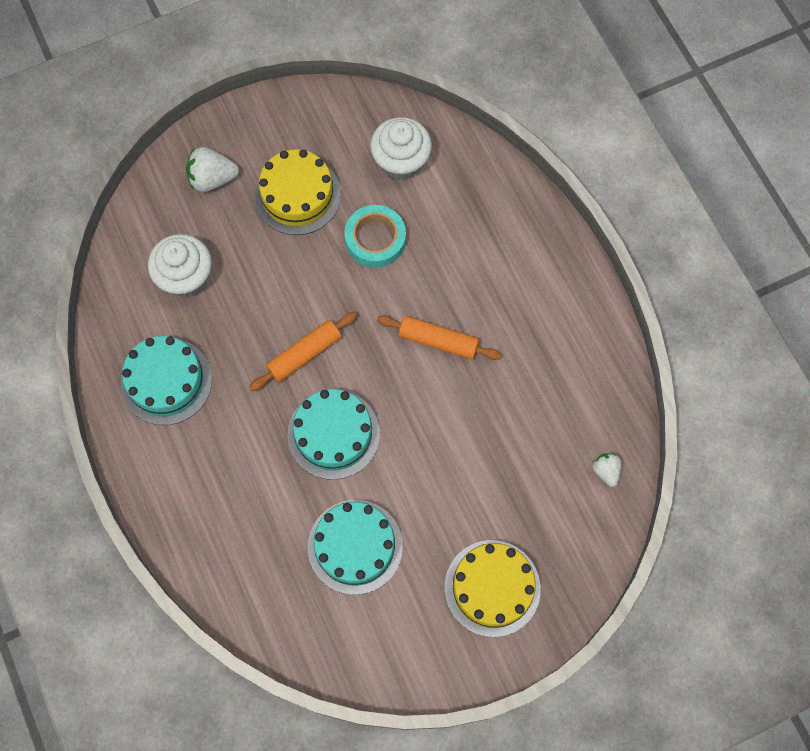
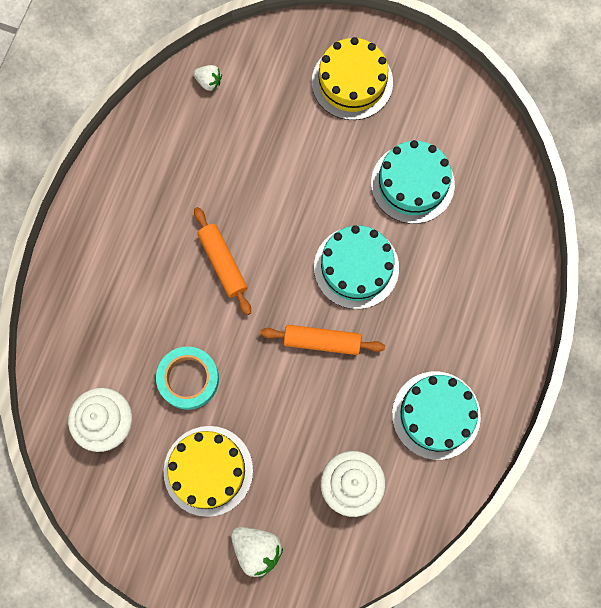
camera: 135 degrees left, 5 degrees up
(606, 471) = (209, 82): white strawberry -> white strawberry turned 90 degrees counterclockwise

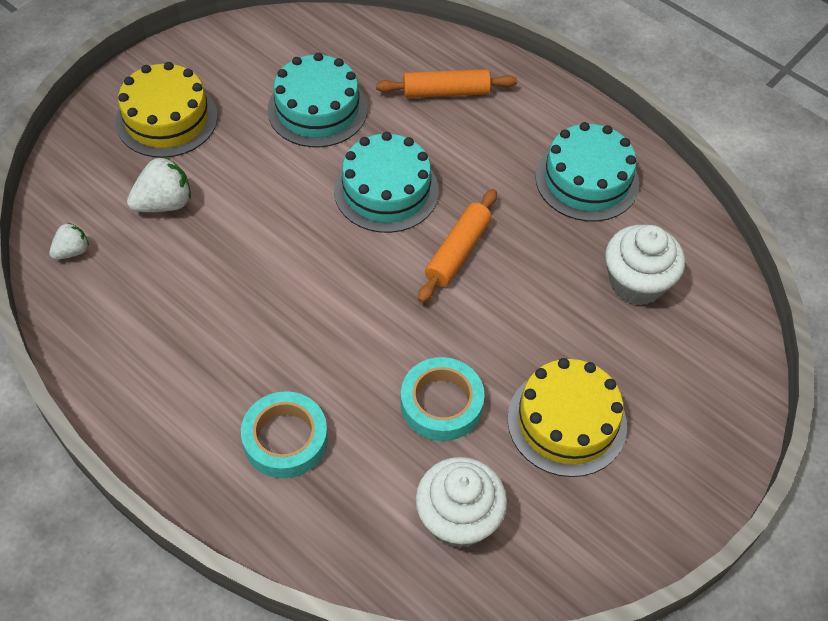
camera: 70 degrees left, 20 degrees down
(122, 288) = (285, 439): none -> turquoise tape
(223, 263) = (312, 316): orange rolling pin -> orange rolling pin (446, 92)
(257, 549) = (682, 403): white strawberry -> white strawberry (164, 203)

